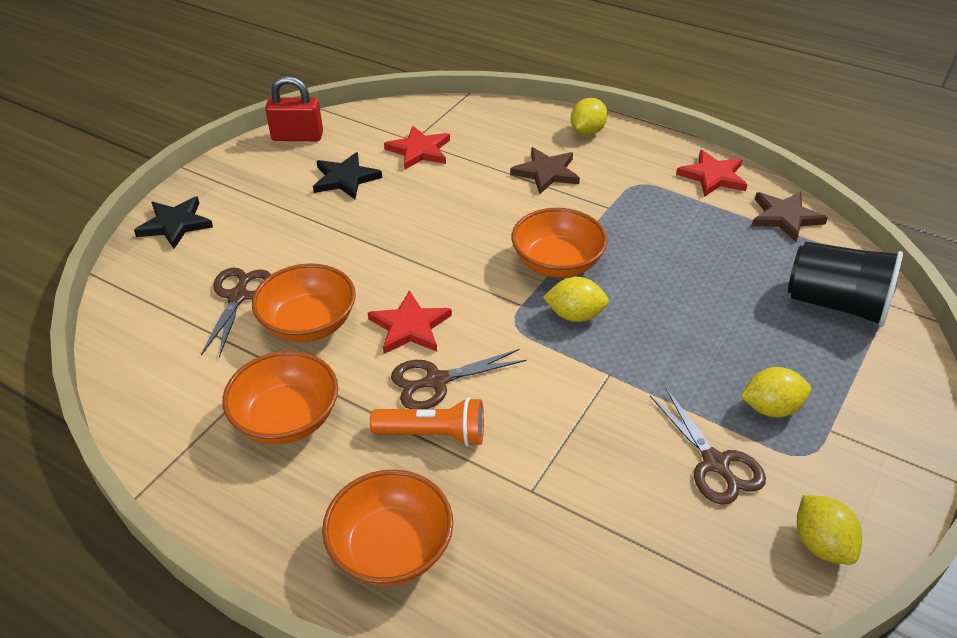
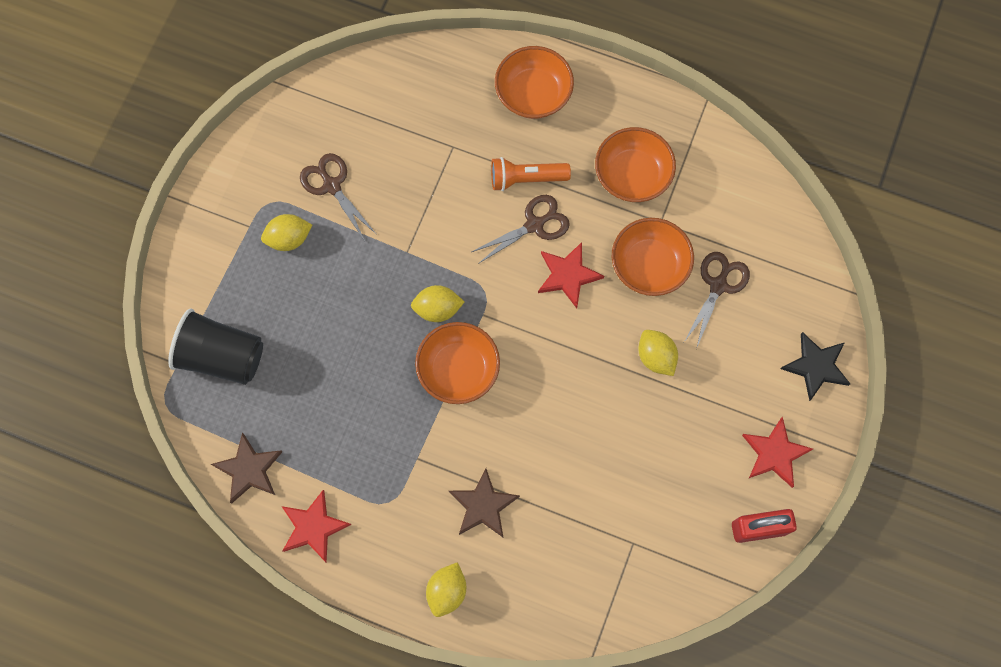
camera: 170 degrees right, 30 degrees up
(238, 297) = (718, 285): brown scissors -> brown scissors turned 150 degrees counterclockwise
(345, 179) = (683, 462): black star -> none
(419, 151) = (621, 523): red star -> red star (775, 453)
(821, 544) = (270, 137): yellow lemon -> yellow lemon (656, 357)

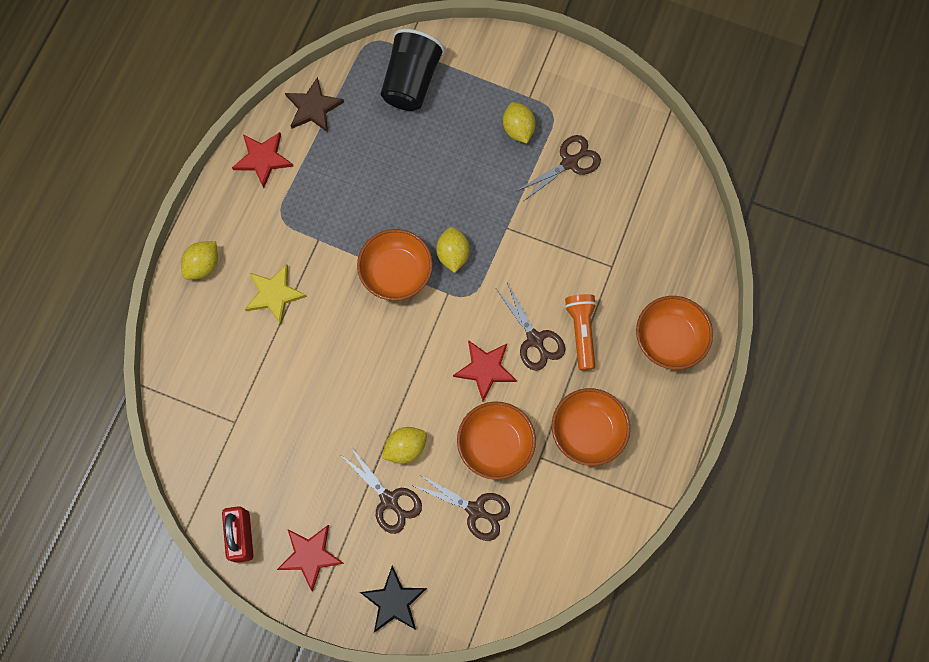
camera: 90 degrees right, 0 degrees up
(447, 591) = (203, 265): yellow lemon -> yellow lemon turned 75 degrees counterclockwise
(483, 505) = (274, 294): brown star -> yellow star
(712, 373) = (389, 500): none -> brown scissors

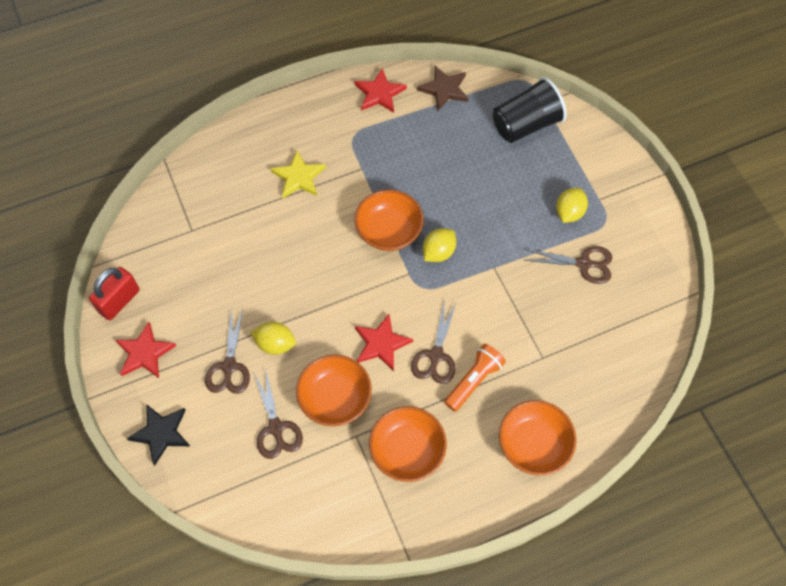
camera: 45 degrees right, 10 degrees down
(203, 265) = (276, 124): yellow lemon -> none

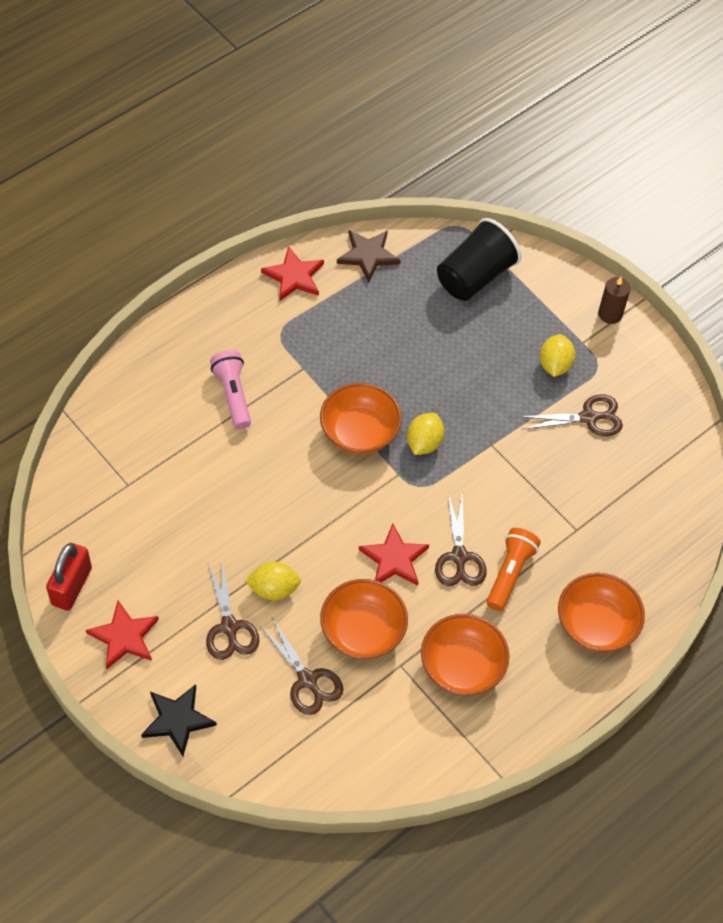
camera: 20 degrees left, 5 degrees down
(298, 177) = (233, 395): yellow star -> pink flashlight
(630, 180) = (610, 314): none -> brown candle

